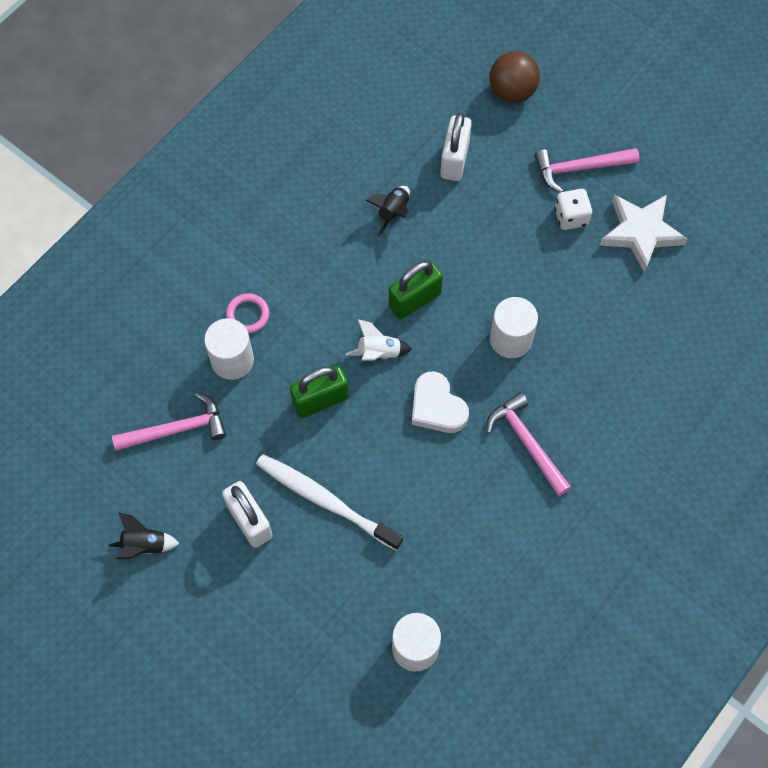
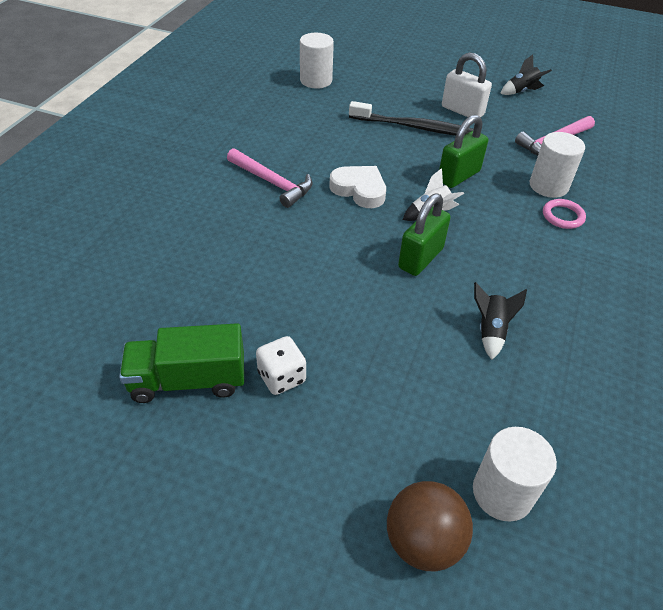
camera: 160 degrees right, 20 degrees down
(324, 500) = (417, 128): white toothbrush -> black toothbrush
(454, 160) = (454, 410): white padlock -> none
(510, 339) = (312, 247): white cylinder -> white cylinder (502, 492)
(579, 168) = (286, 443): pink hammer -> none
(641, 233) = (188, 380): white star -> green truck

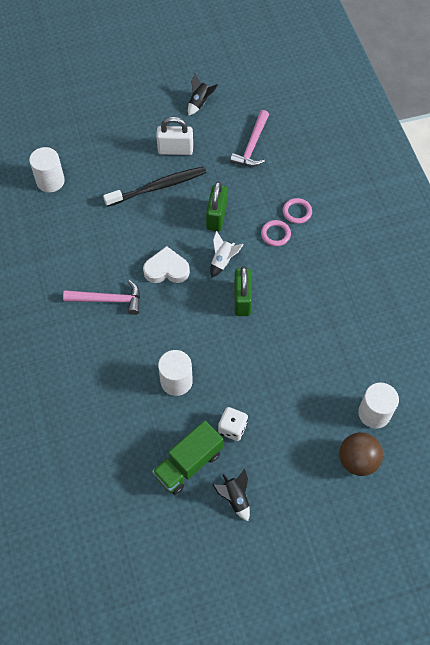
camera: 35 degrees left, 15 degrees up
(490, 331) = (312, 325): black rocket -> black rocket (235, 498)
(517, 222) = (275, 234): none -> pink ring
(548, 186) = (274, 190): white cylinder -> white cylinder (176, 381)

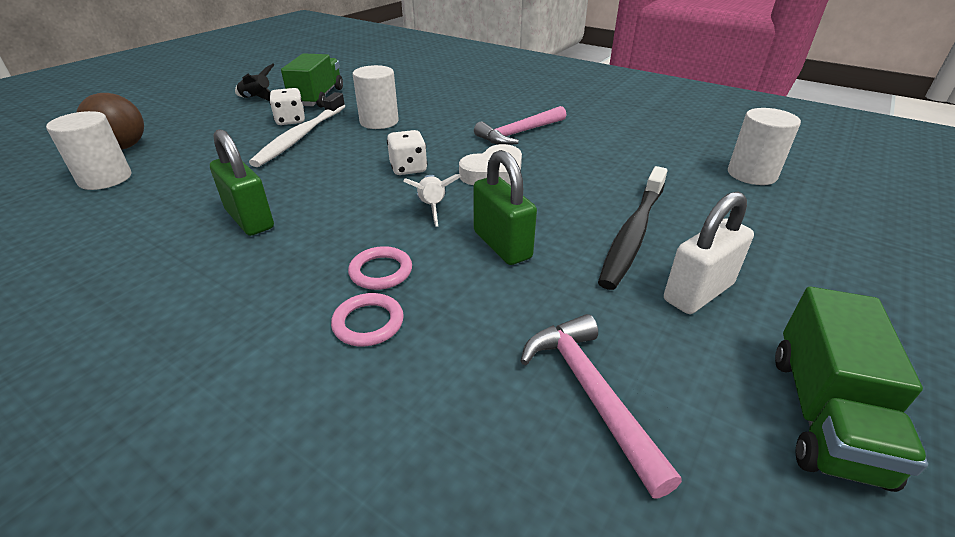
camera: 140 degrees right, 25 degrees down
(200, 103) = (824, 414): black rocket -> green truck
(205, 305) = (408, 168): none -> white dice
(239, 394) = (300, 136): none -> white toothbrush
(242, 300) = (364, 189): green padlock -> green padlock (250, 219)

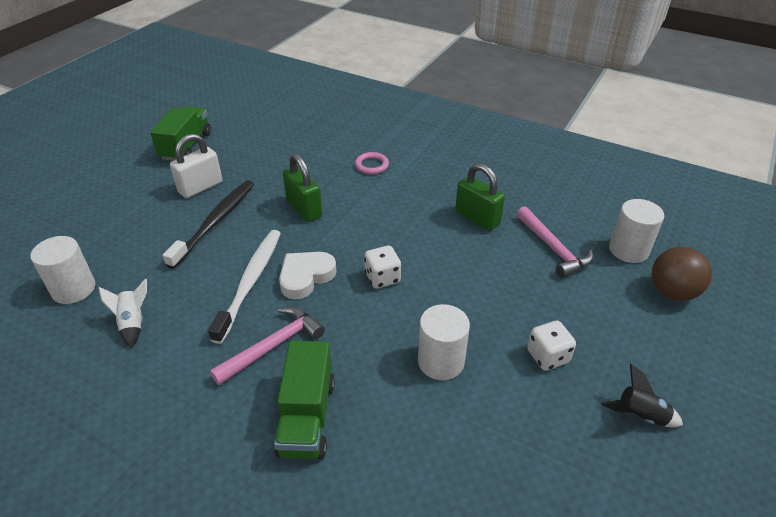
camera: 175 degrees right, 5 degrees up
(300, 136) = (512, 323): white toothbrush -> white toothbrush (251, 281)
(318, 97) = (557, 427): green truck -> green truck (307, 417)
(381, 271) = (374, 189): pink ring -> none
(432, 208) = (353, 235): white rocket -> white rocket (133, 323)
(591, 393) = (273, 147): pink hammer -> pink hammer (553, 249)

